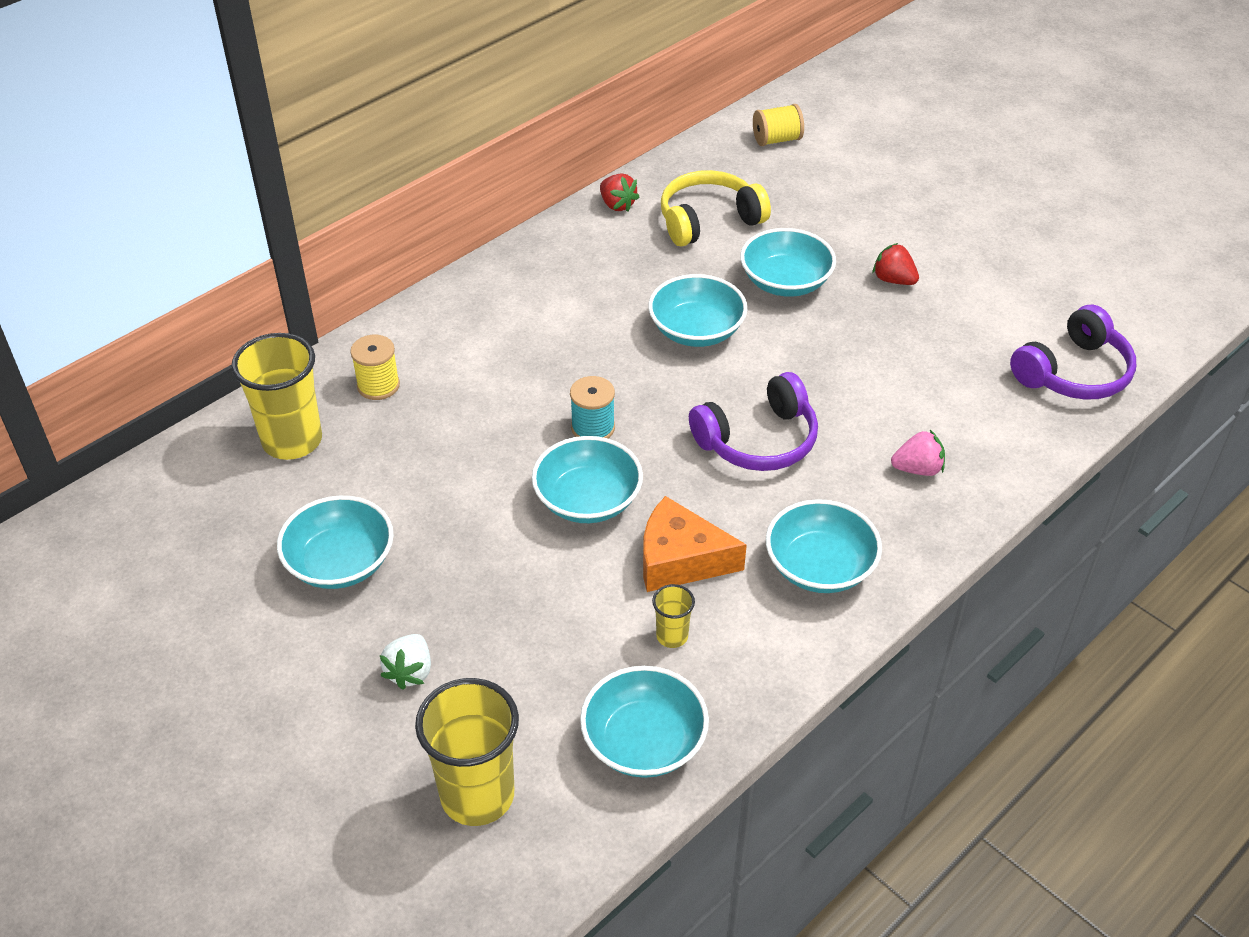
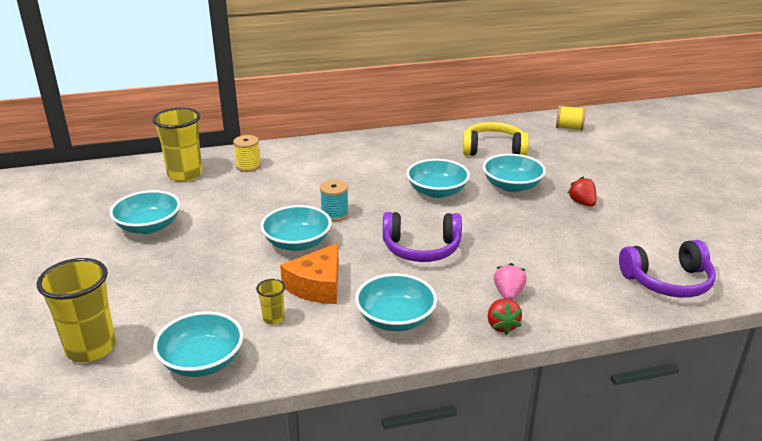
camera: 30 degrees right, 15 degrees down
(410, 672) = (125, 281): white strawberry -> none
(617, 205) = (448, 131): red strawberry -> red strawberry (502, 326)
(680, 560) = (317, 286): orange cheese -> orange cheese turned 105 degrees counterclockwise
(917, 469) = (508, 294): pink strawberry -> pink strawberry turned 105 degrees counterclockwise

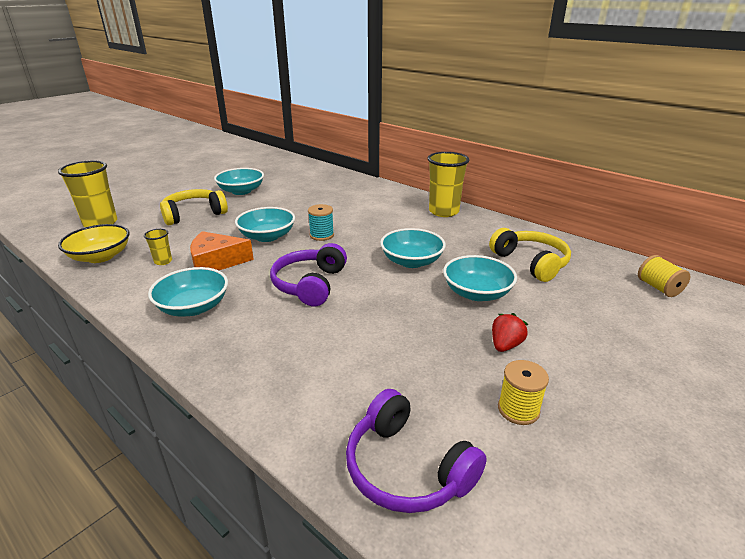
camera: 55 degrees right, 0 degrees up
(170, 273) = (194, 214): none -> yellow headphones
(185, 174) = (314, 178): yellow cup -> yellow cup (443, 212)
(202, 361) = (100, 256): turquoise bowl -> yellow bowl
(248, 166) = (350, 189): yellow spool -> yellow spool (518, 409)
(421, 248) = (310, 284): purple headphones -> purple headphones turned 45 degrees clockwise
(502, 326) = (218, 364): red strawberry -> none
(508, 294) = (275, 351): pink strawberry -> none

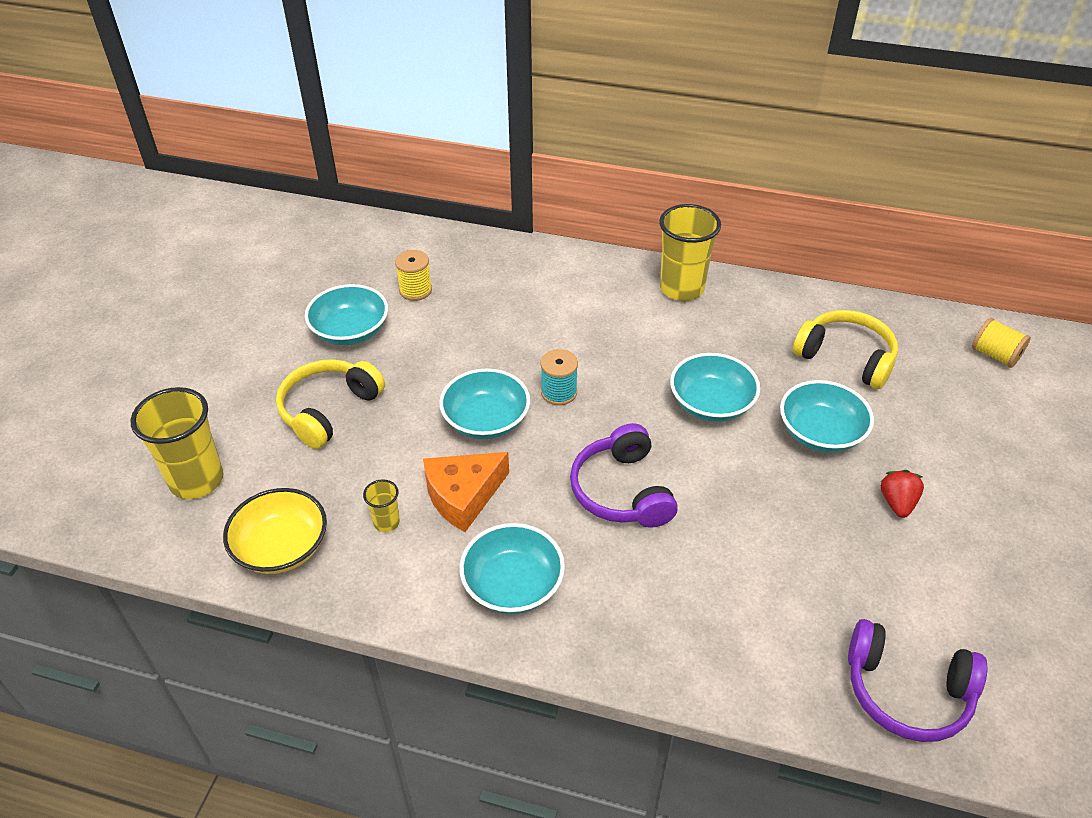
camera: 25 degrees left, 15 degrees up
(518, 409) = (957, 583): yellow spool -> yellow spool (415, 290)

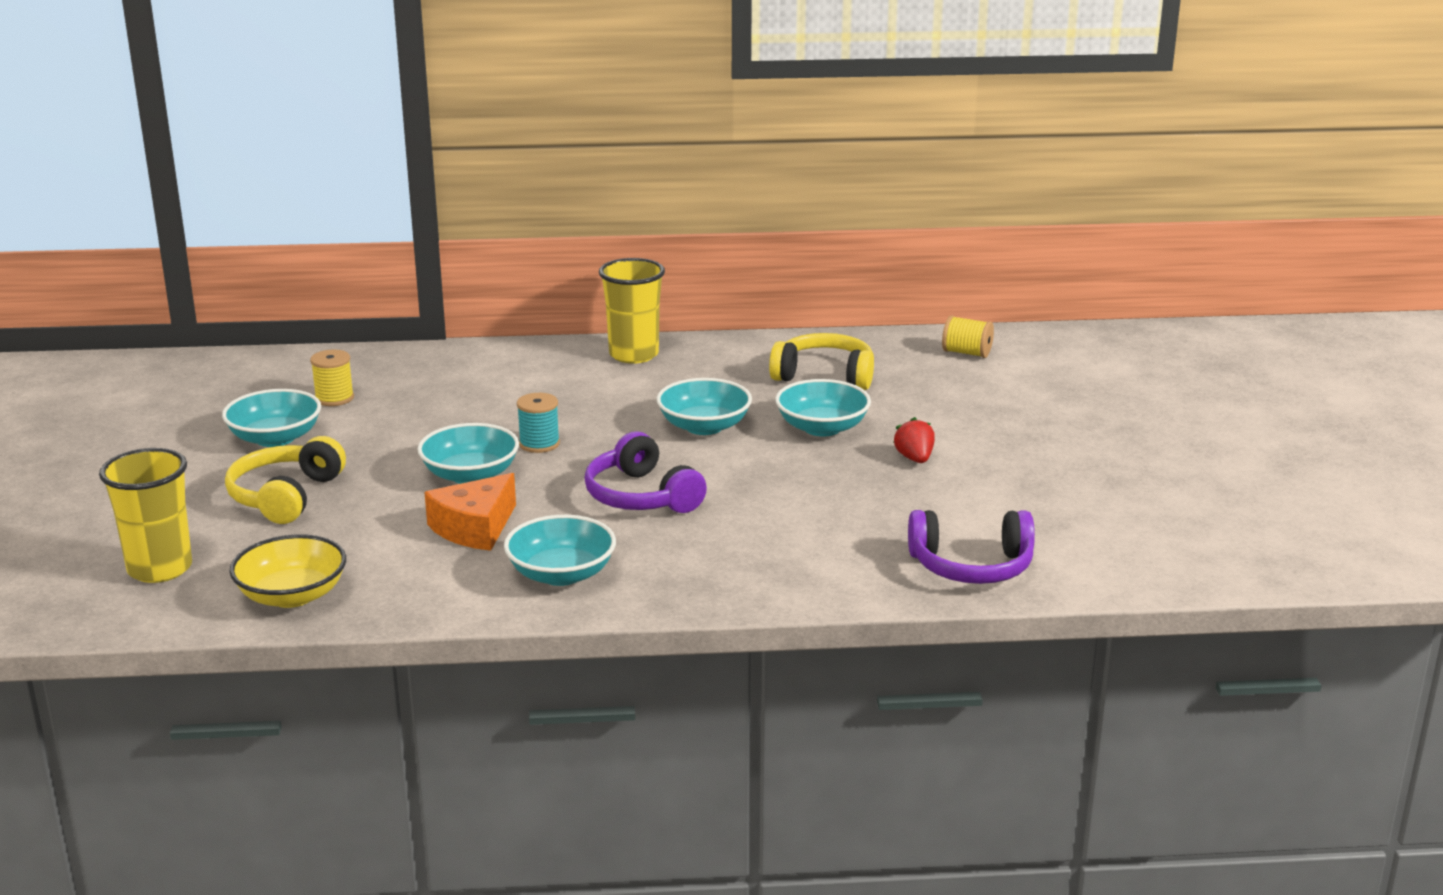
camera: 20 degrees left, 20 degrees down
(386, 522) = (400, 559): yellow cup -> none

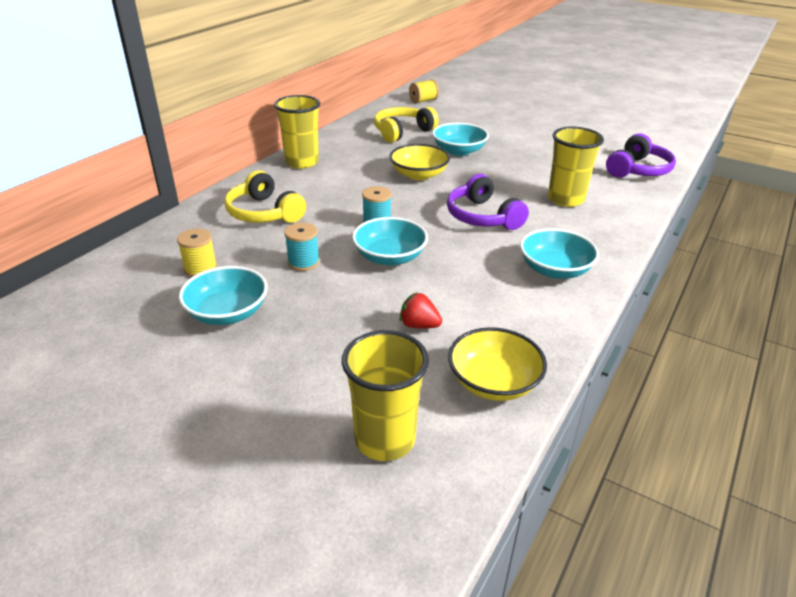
camera: 55 degrees left, 10 degrees up
(285, 496) = (330, 337): yellow headphones -> yellow headphones (264, 213)
(404, 437) = (303, 262): none -> turquoise spool
(475, 528) = (465, 278): orange cheese -> none
(641, 496) = (482, 217): purple headphones -> purple headphones turned 60 degrees clockwise
(704, 426) = (419, 175): turquoise bowl -> yellow bowl
(775, 536) = (565, 199): none -> yellow cup
(914, 459) = (517, 145): red strawberry -> red strawberry (419, 325)

